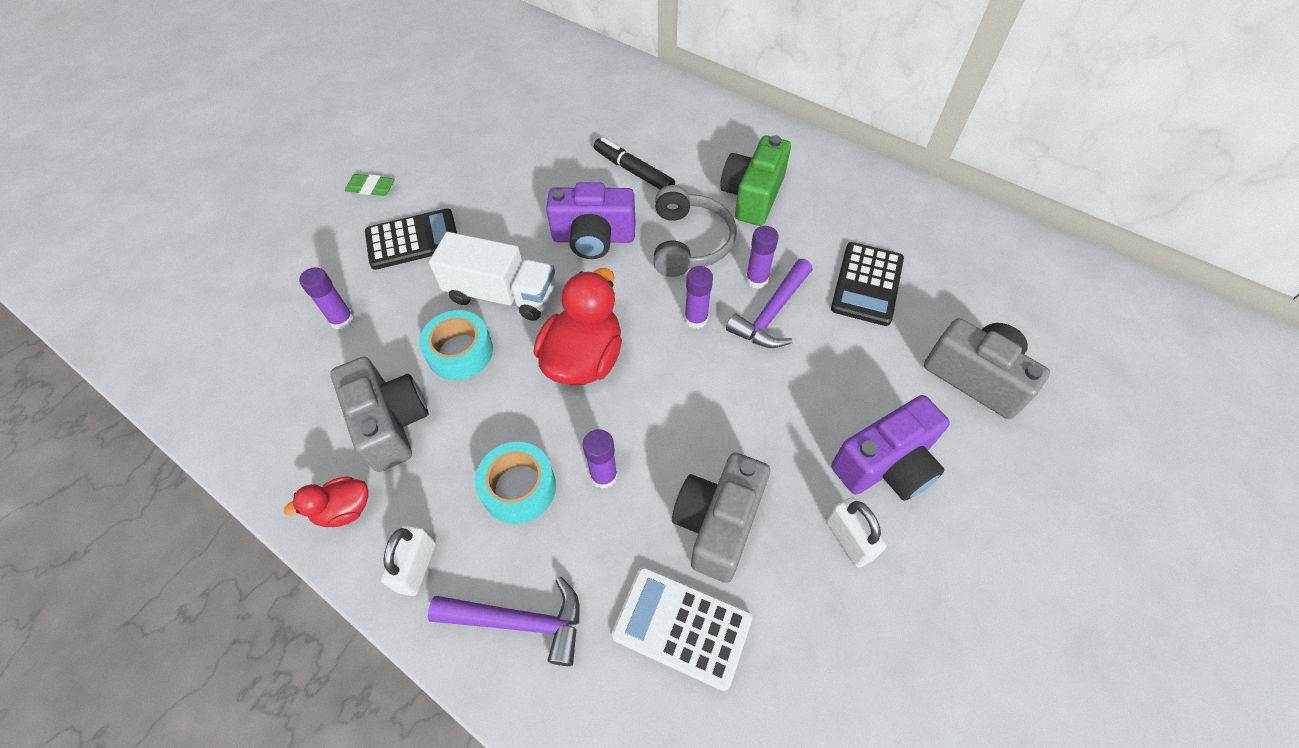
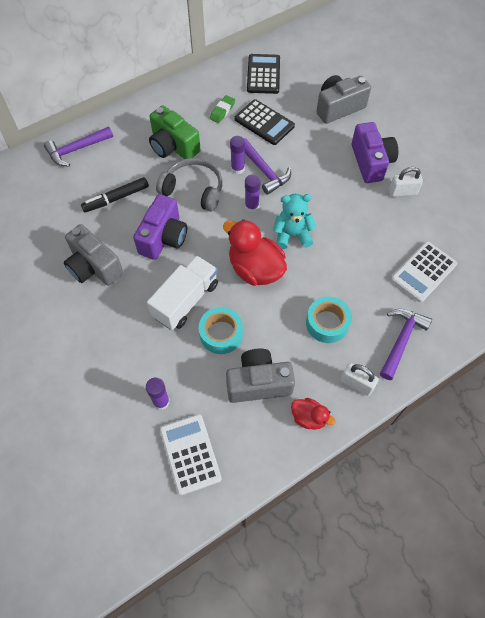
camera: 70 degrees left, 5 degrees up
(270, 376) = (190, 454): none -> white calculator
(344, 510) = (309, 417): red duck -> red duck turned 60 degrees counterclockwise
(371, 188) = (37, 364): green eraser -> green eraser (222, 111)
(413, 240) = (108, 344): black calculator -> black calculator (263, 74)
(604, 475) = (334, 281): purple glue stick -> none
(667, 388) = (292, 235): none -> turquoise teddy bear
(689, 111) = (77, 149): none -> purple hammer
(718, 523) = (378, 240): grey camera -> grey camera (94, 267)

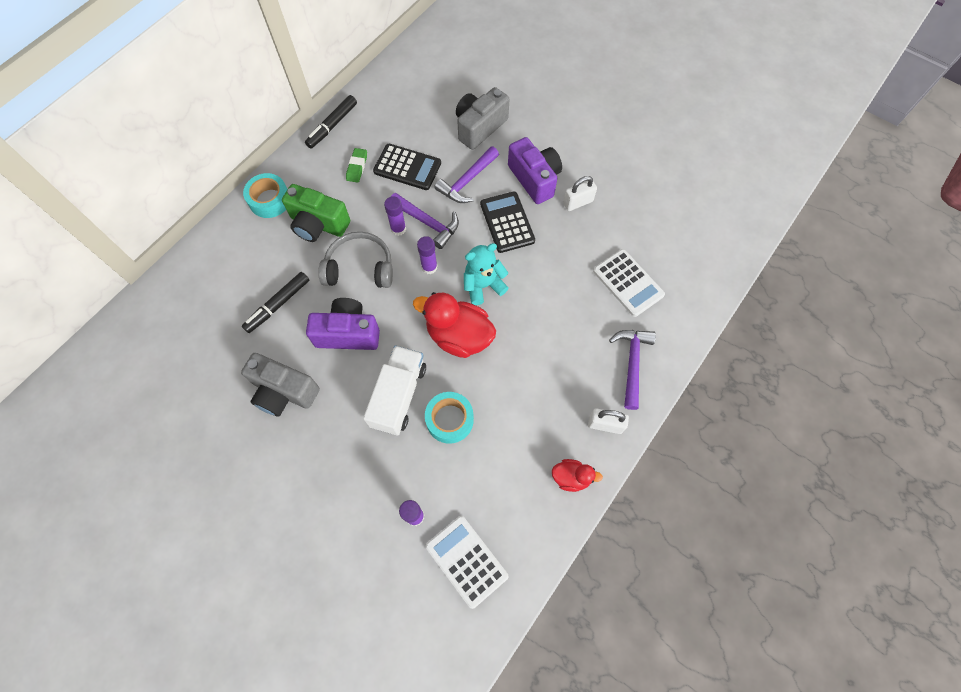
camera: 20 degrees left, 5 degrees up
(77, 149) = (210, 261): purple hammer -> purple hammer (467, 181)
(163, 237) = (348, 333): purple camera -> purple camera turned 90 degrees counterclockwise
(215, 74) = (332, 126): none -> black marker
(258, 383) = (507, 459): grey camera -> none
(263, 74) = (386, 111): black calculator -> black calculator (507, 222)
(327, 323) = (553, 370): turquoise tape -> turquoise tape (269, 200)
(423, 272) = (628, 283): white calculator -> white calculator turned 60 degrees counterclockwise

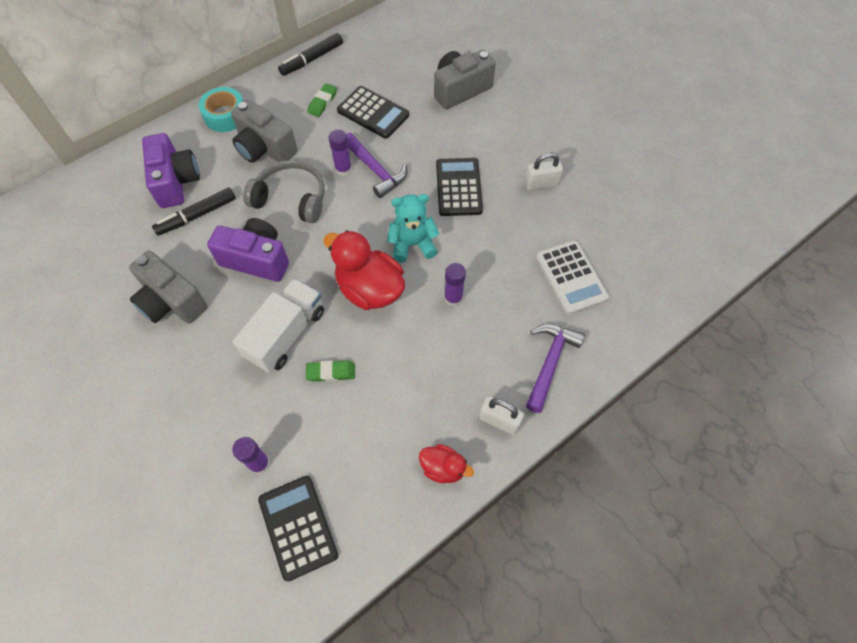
camera: 15 degrees right, 5 degrees down
(318, 224) = (264, 148): green camera -> grey camera
(429, 267) = (362, 213): purple glue stick -> purple glue stick (453, 298)
(449, 420) = (331, 372): turquoise tape -> green eraser
(466, 561) = (298, 527): white calculator -> black calculator
(467, 181) = (430, 138): purple hammer -> none
(535, 179) = (502, 151): purple camera -> purple camera (176, 181)

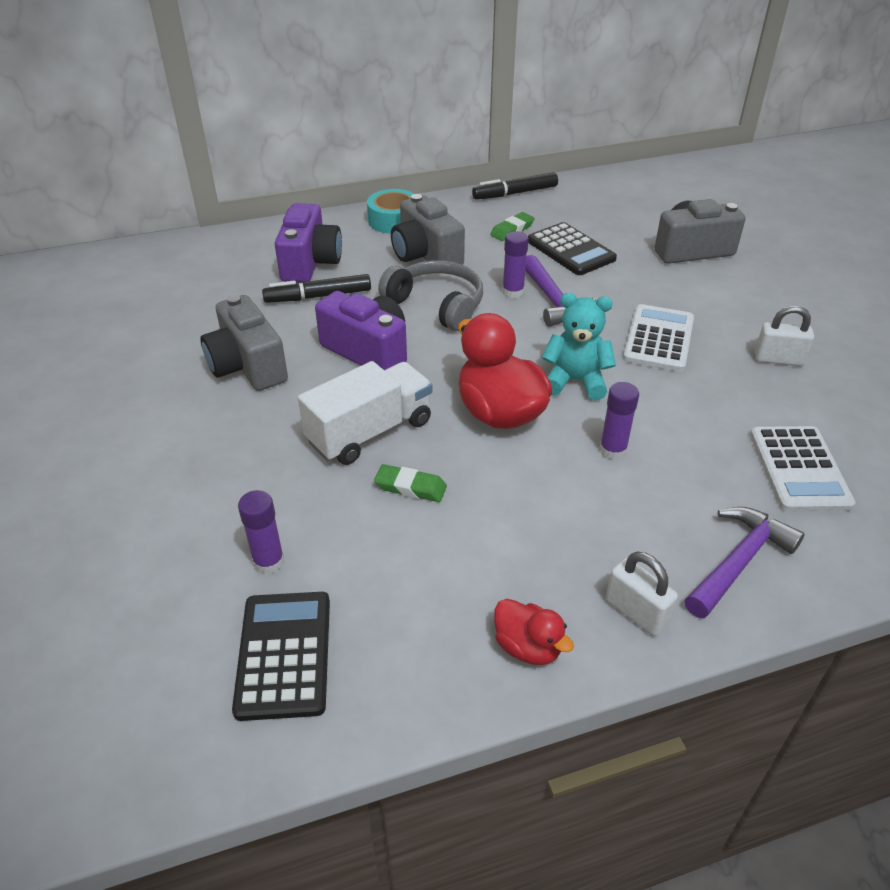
camera: 20 degrees right, 20 degrees down
(458, 187) = (659, 339): black calculator -> white calculator

